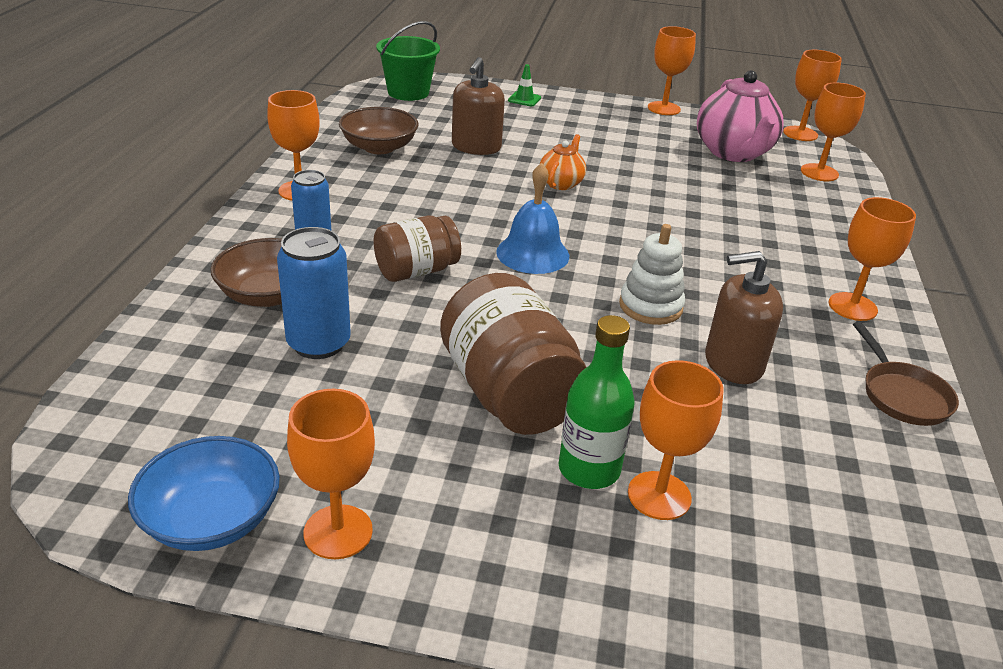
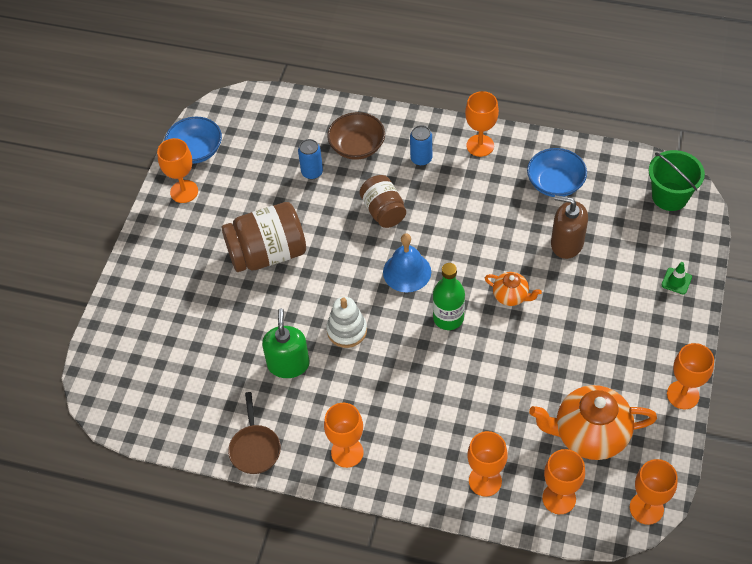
camera: 100 degrees right, 20 degrees up
(318, 343) = (312, 172): blue can -> blue can, size x0.66
(379, 147) = (555, 183): brown bowl -> blue bowl
(589, 469) = (210, 283): green bottle -> green bottle (448, 318)
(659, 495) = (190, 309): orange goblet -> orange goblet (485, 481)
(733, 153) = (589, 435): pink teapot -> orange teapot
(733, 363) = (288, 364): brown soap dispenser -> green soap dispenser
(902, 395) = (255, 448): brown pan -> brown pan turned 90 degrees counterclockwise

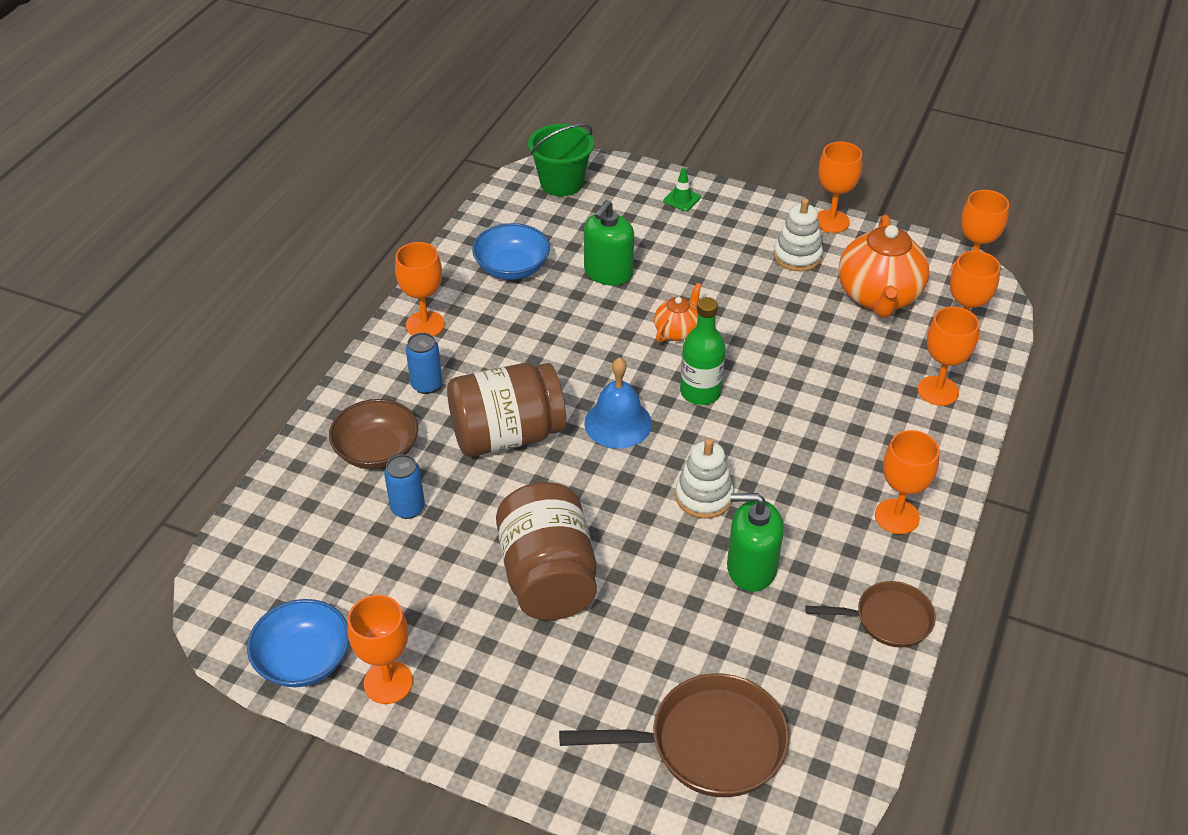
camera: 85 degrees left, 10 degrees down
(153, 352) = (708, 744): none -> brown pan
(383, 211) = (507, 435): brown jar -> brown jar, size x1.59
(567, 243) = (608, 272): brown soap dispenser -> green soap dispenser
(626, 371) = (797, 256): none -> white stacking toy

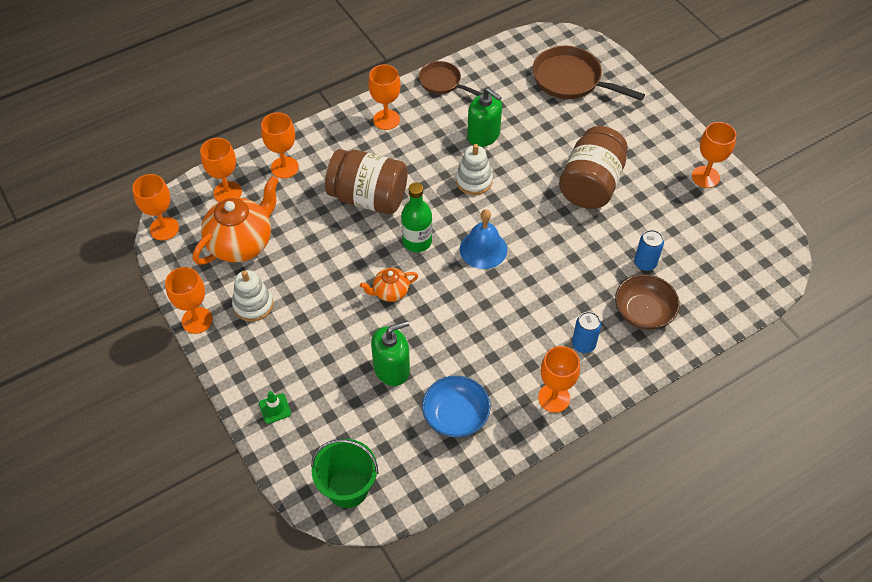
camera: 145 degrees left, 10 degrees up
(303, 659) = (745, 209): blue bowl -> none
(507, 435) = (555, 278): brown jar -> brown jar (368, 197)

